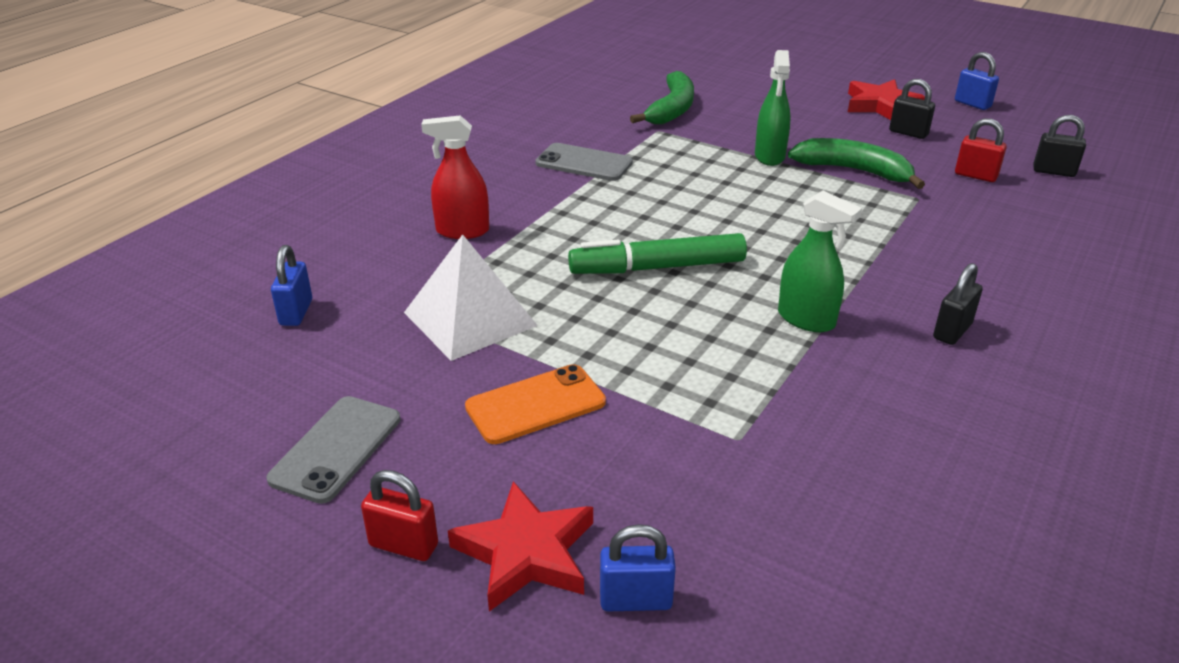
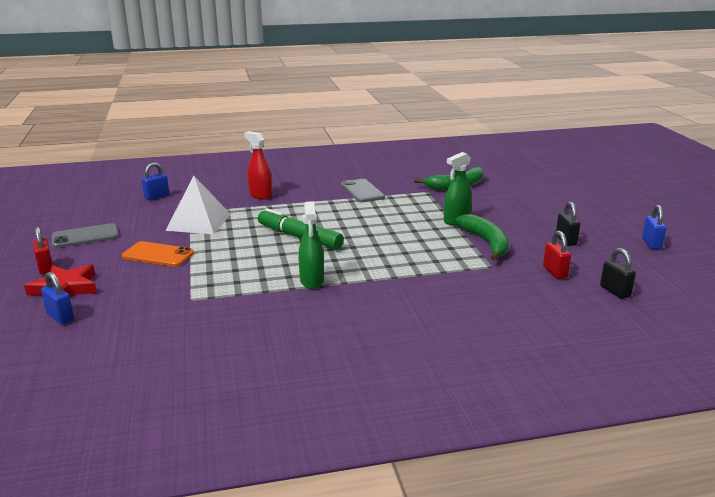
camera: 45 degrees right, 10 degrees down
(881, 105) = (583, 223): red star -> none
(952, 331) = (363, 317): black padlock -> none

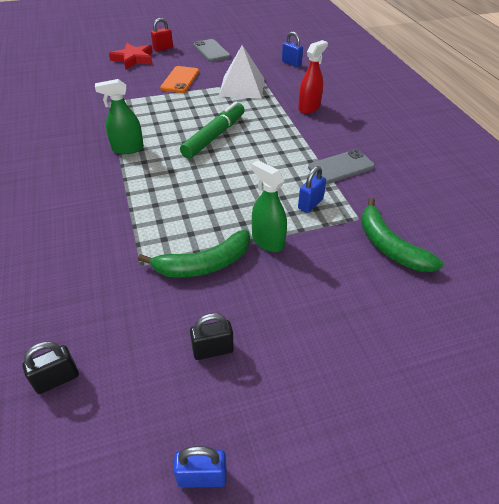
camera: 85 degrees right, 20 degrees up
(60, 317) = (97, 64): blue padlock -> blue padlock (310, 204)
(554, 272) = (118, 322): red padlock -> none

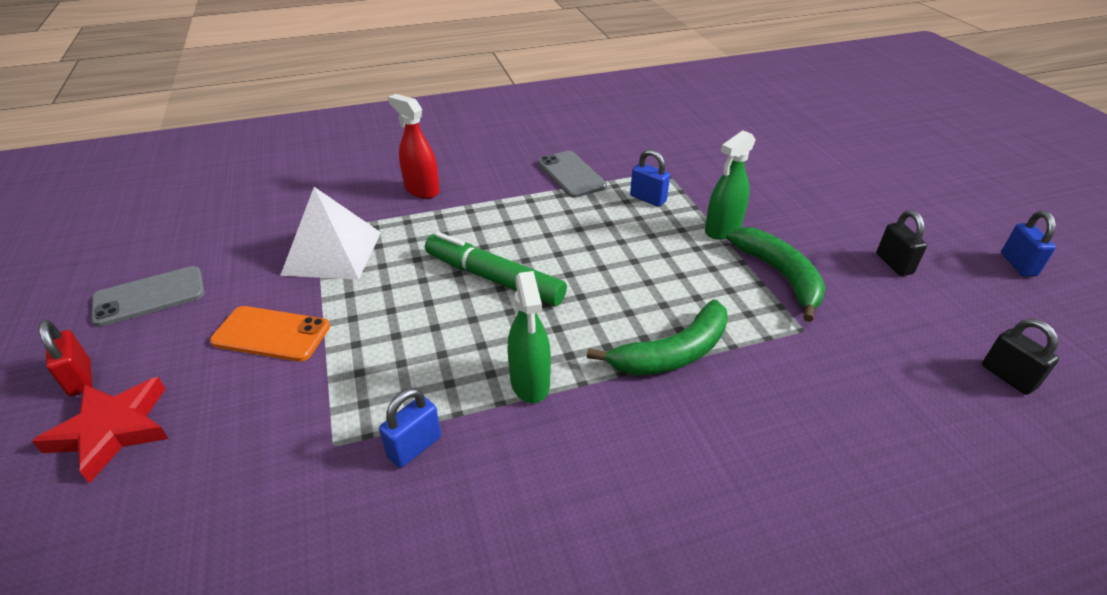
camera: 90 degrees left, 5 degrees down
(291, 63) = (263, 200): blue padlock -> blue padlock (414, 447)
(389, 246) = (703, 158): green banana -> green banana (673, 353)

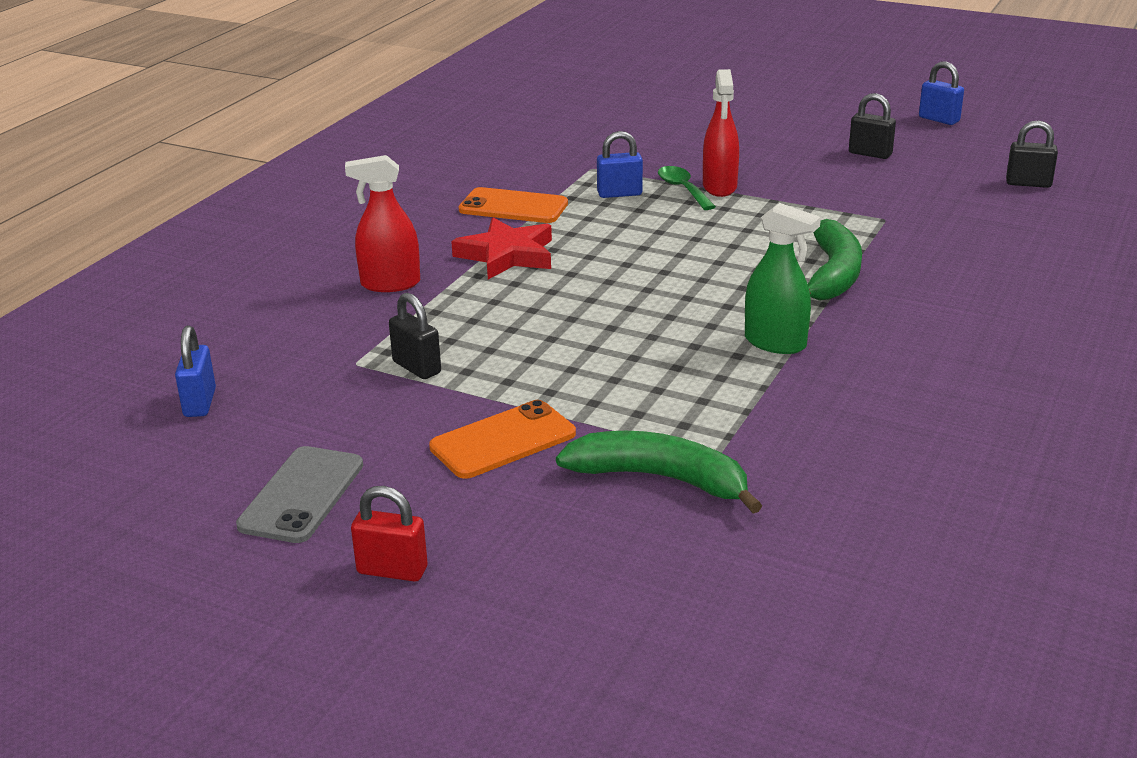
camera: 45 degrees left, 10 degrees down
(112, 430) = (517, 567): red star -> red star (507, 255)
(332, 253) = (417, 367): white pyramid -> black padlock
(414, 447) = (775, 419): blue padlock -> blue padlock (200, 403)
(494, 278) = (611, 305): green marker -> none
(571, 174) = (513, 207): grey phone -> orange phone
(694, 217) = (683, 189): none -> green spoon
(722, 229) = (719, 187): green spray bottle -> red spray bottle
(779, 275) = (813, 196): green banana -> green banana (660, 478)

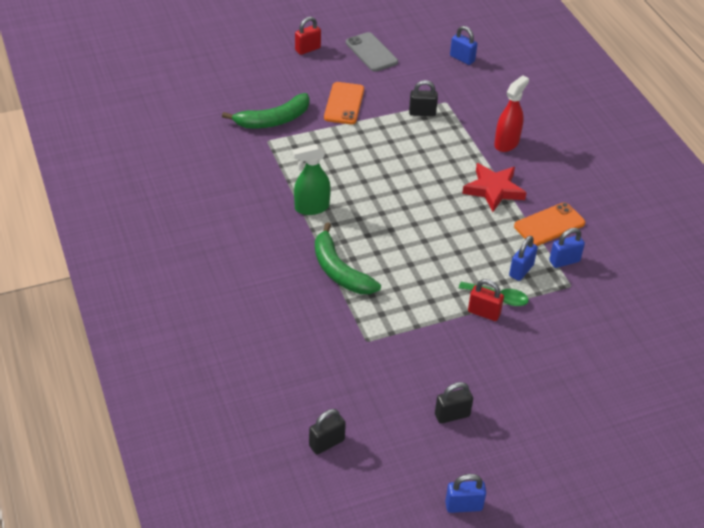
camera: 130 degrees right, 15 degrees up
(560, 181) = (564, 261): none -> blue padlock
(719, 187) = (484, 313): red spray bottle -> red padlock

